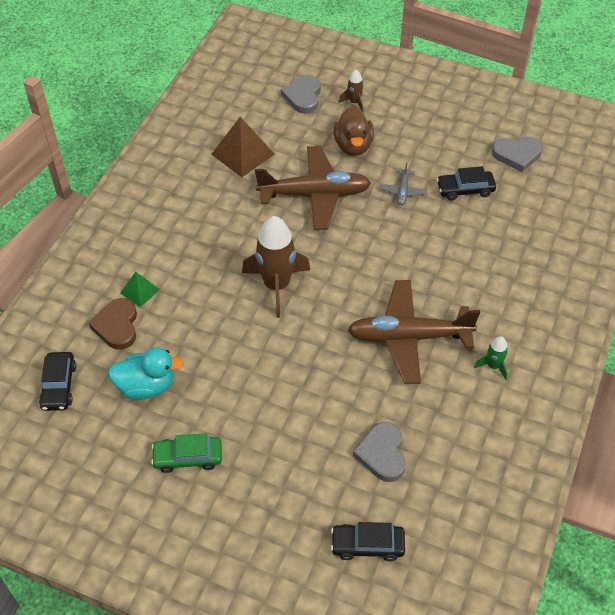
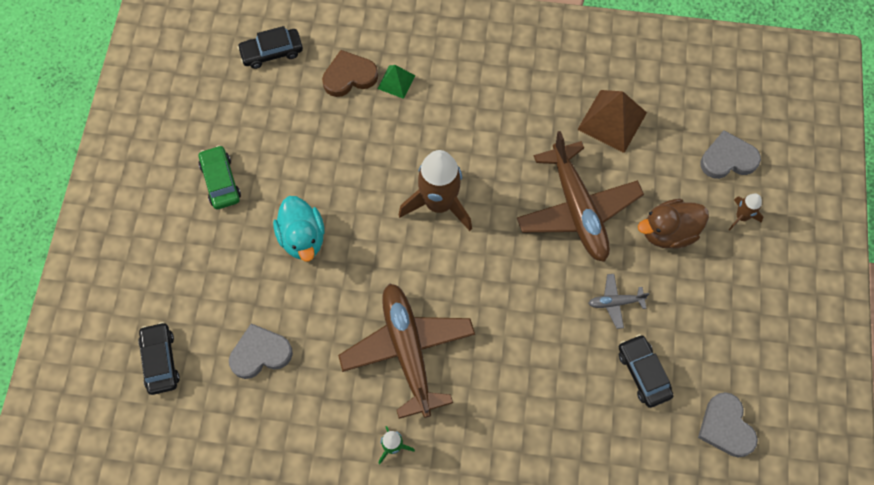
camera: 75 degrees right, 15 degrees up
(147, 386) = (288, 123): turquoise duck -> turquoise duck (302, 238)

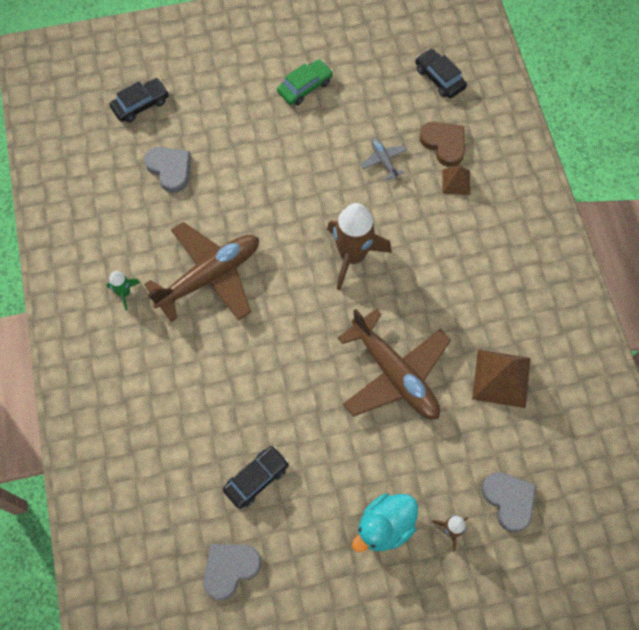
camera: 70 degrees right, 0 degrees up
(302, 238) = (279, 163): turquoise duck -> turquoise duck (384, 526)
(396, 82) = (456, 182): green pyramid -> brown pyramid
(577, 209) = (395, 374): brown plane -> brown plane turned 90 degrees counterclockwise
(615, 302) = (315, 434): grey plane -> grey plane (383, 160)
(668, 232) = (405, 463): brown duck -> none

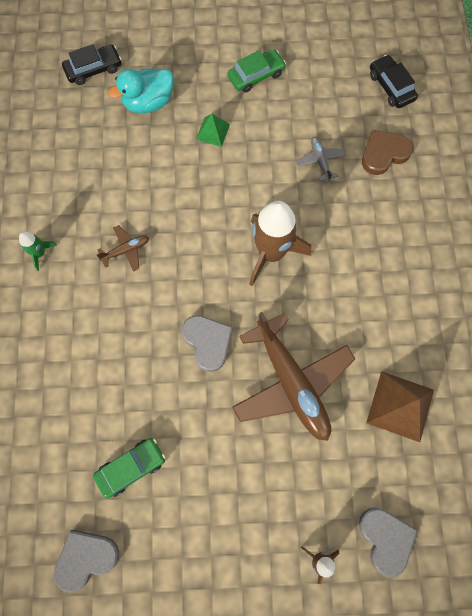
camera: 10 degrees right, 5 degrees up
(170, 169) = (109, 137): grey heart -> grey heart (208, 342)
(210, 276) = (126, 250): brown plane -> brown plane, size x0.43
(256, 478) = (131, 467): black car -> green car
(273, 148) = (213, 131): none -> green pyramid
(384, 526) = (252, 543): turquoise duck -> turquoise duck (148, 102)
(444, 144) = (384, 154): brown heart -> brown heart turned 90 degrees counterclockwise
(456, 182) = (389, 194): brown pyramid -> none

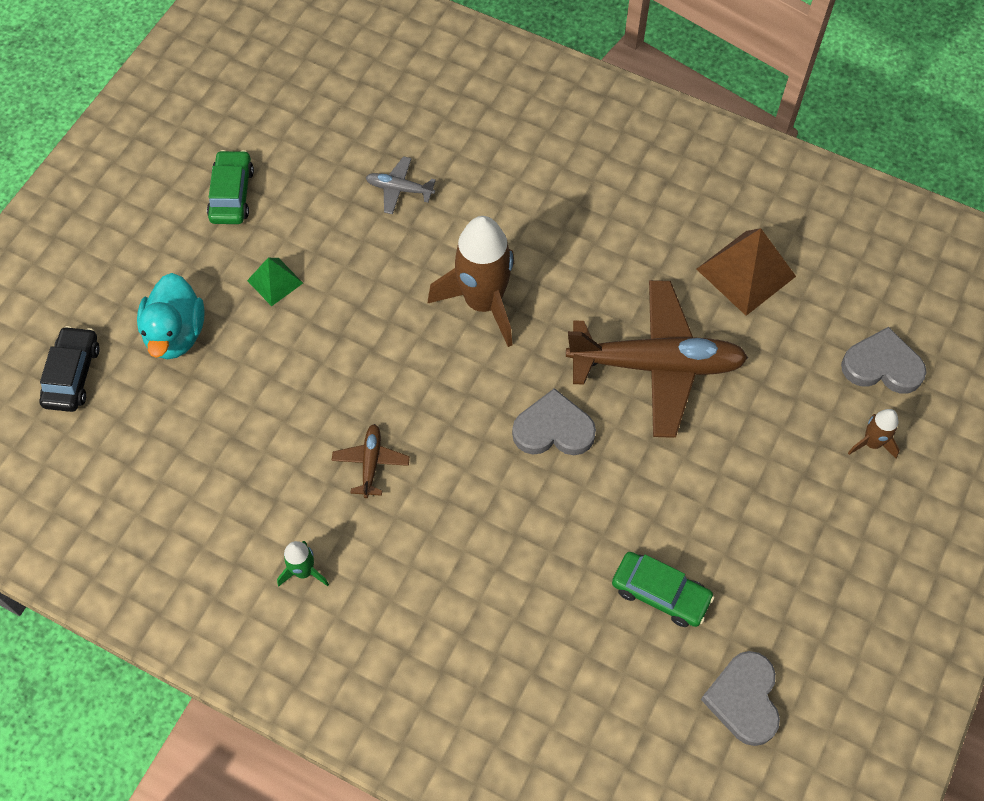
camera: 60 degrees left, 10 degrees down
(131, 467) = (660, 593): green car -> green car turned 120 degrees clockwise
(384, 154) = (436, 122): brown heart -> none
(391, 87) = (355, 67): black car -> none

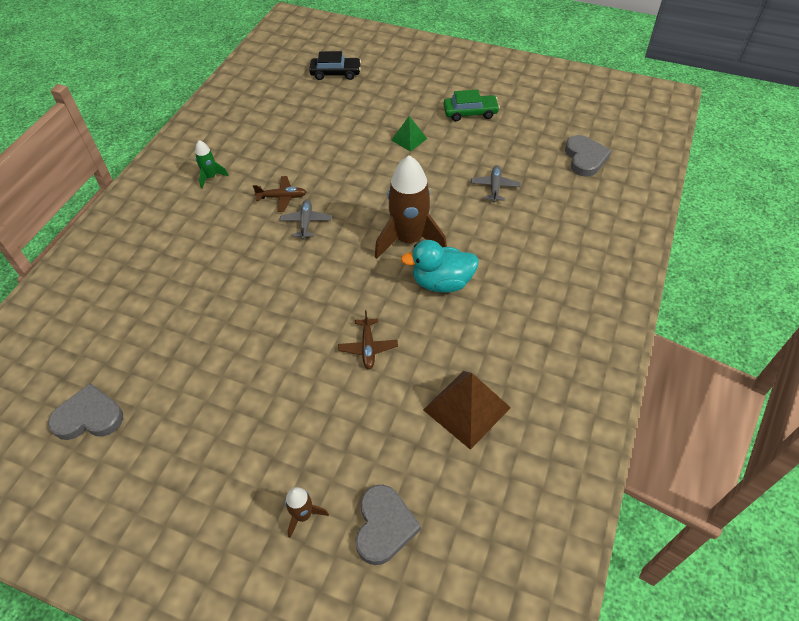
camera: 85 degrees right, 10 degrees down
(176, 334) = (366, 105): turquoise duck -> turquoise duck (442, 282)
(429, 430) = (306, 222): none -> grey plane
(553, 429) = (309, 287): grey heart -> grey heart (585, 158)
(657, 365) = (368, 347): brown plane -> brown plane, size x0.43
(660, 593) = (178, 359): green car -> none

